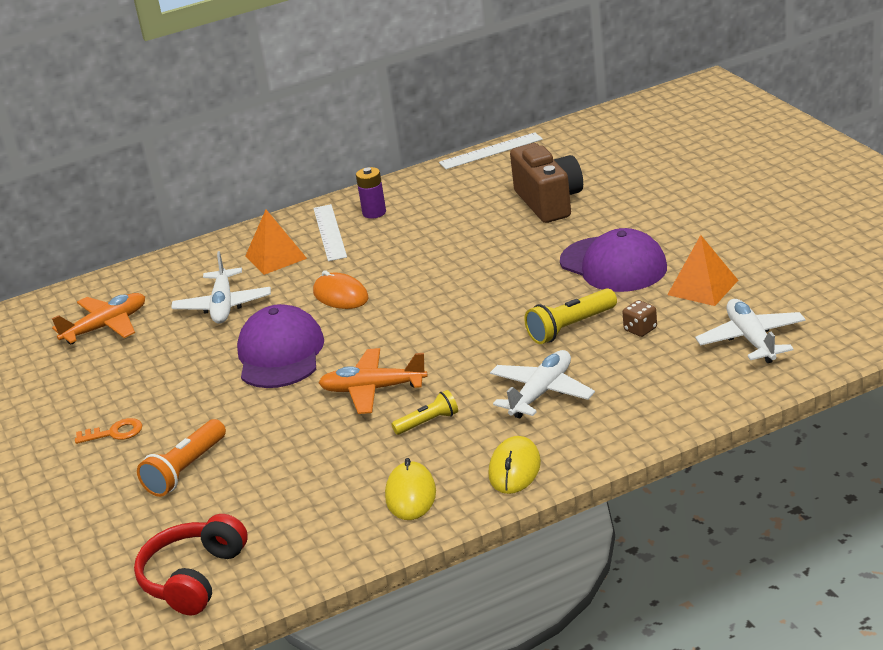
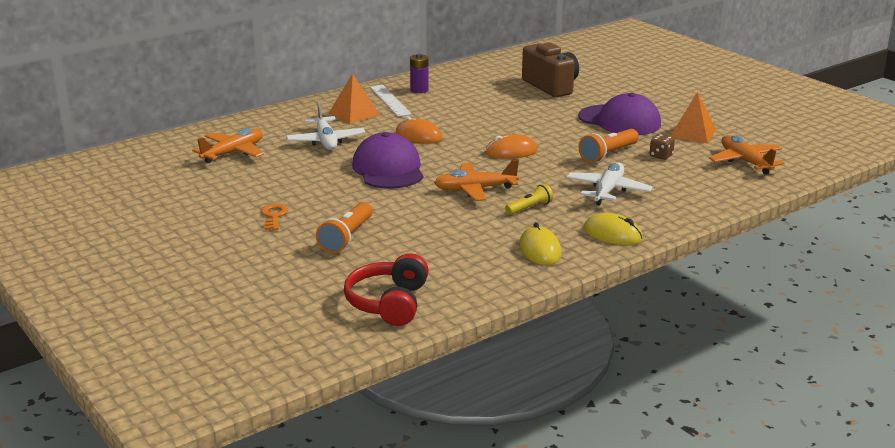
camera: 15 degrees left, 5 degrees down
(115, 433) = (274, 216): orange key -> orange key turned 75 degrees counterclockwise
(446, 323) = (511, 152): none -> orange mouse
(491, 151) = (491, 58): white ruler -> none
(514, 469) = (612, 234): yellow mouse -> yellow mouse turned 60 degrees counterclockwise
(570, 327) = (608, 154): yellow flashlight -> orange flashlight
(751, 339) = (745, 161): white plane -> orange plane

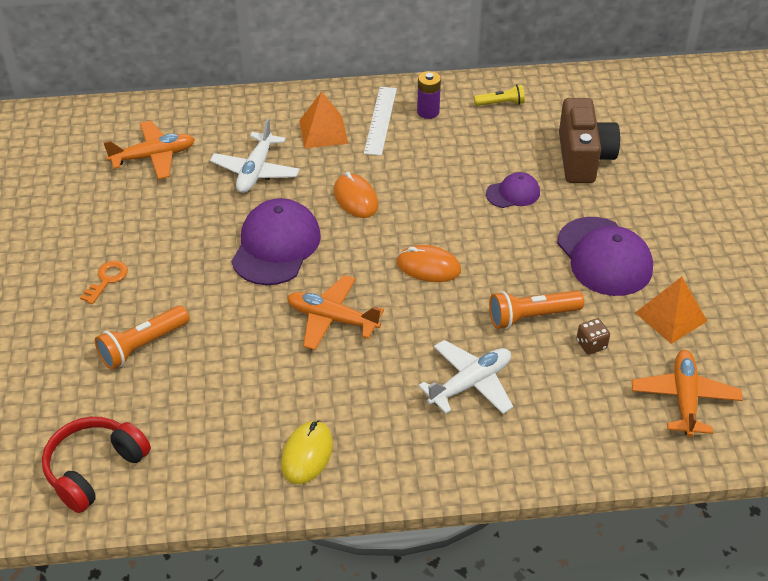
camera: 30 degrees right, 20 degrees up
(525, 110) = (513, 193): none -> purple cap
(529, 208) = (360, 377): yellow flashlight -> yellow flashlight (501, 103)
(612, 234) = (406, 463): yellow mouse -> none

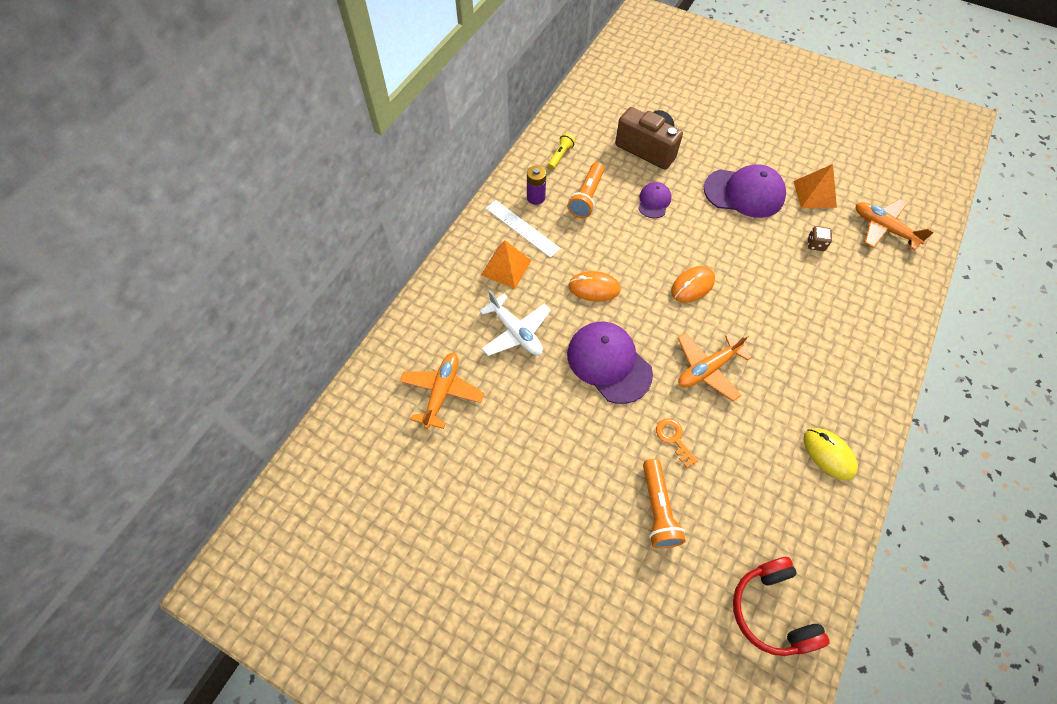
camera: 55 degrees left, 15 degrees up
(107, 279) = (565, 499): orange key -> orange key (674, 439)
(470, 384) = (814, 325): white plane -> none
(531, 316) = (773, 259): orange flashlight -> orange flashlight (586, 197)

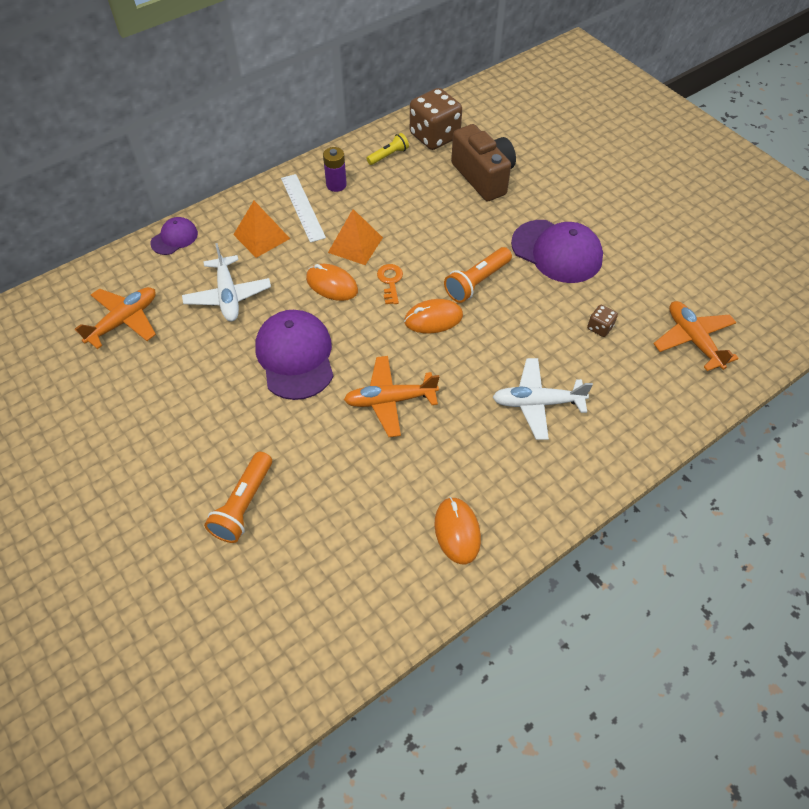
camera: 25 degrees right, 5 degrees down
(585, 126) = (434, 136): none -> brown dice
(586, 197) = (386, 201): orange flashlight -> orange flashlight (476, 282)
(654, 201) = (453, 227): purple cap -> purple cap (174, 238)
(674, 439) = (307, 449): orange key -> orange key (390, 281)
(771, 610) = (285, 646): red headphones -> none
(813, 324) = (537, 403): none -> white plane
(814, 194) = (637, 279): orange pyramid -> orange pyramid (355, 245)
(828, 454) = (457, 531): yellow mouse -> orange mouse

